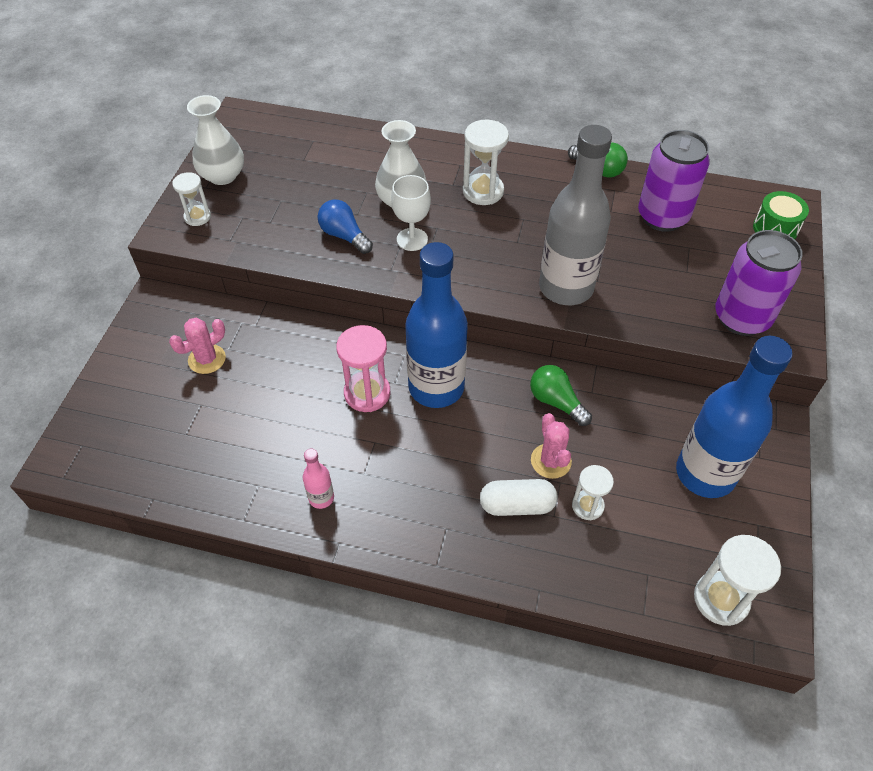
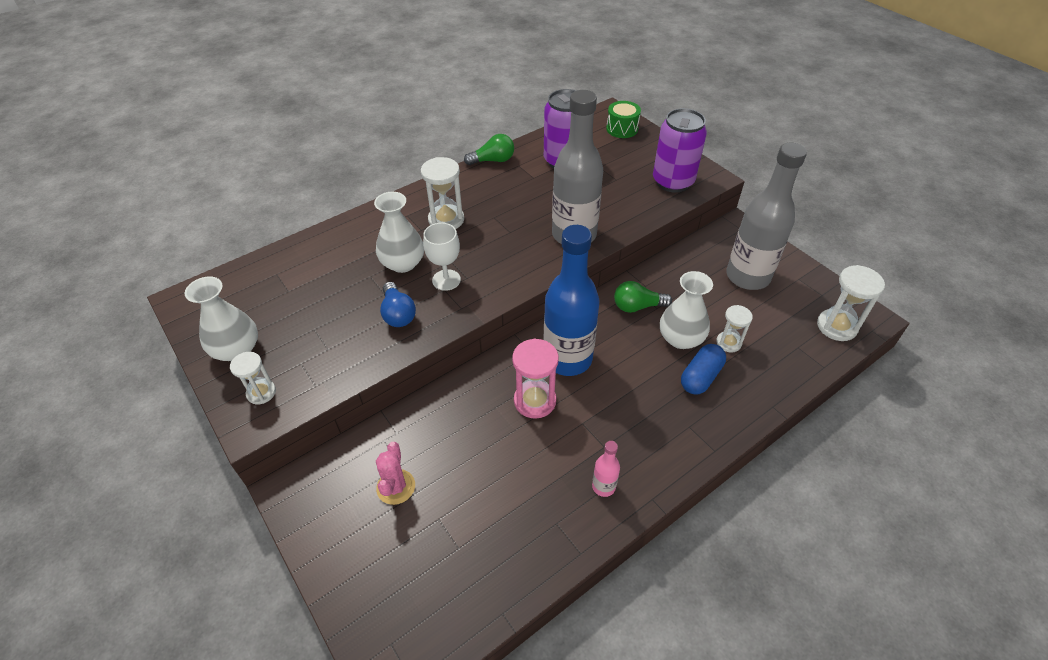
camera: 50 degrees left, 5 degrees down
(344, 236) = (398, 314): blue light bulb -> blue light bulb turned 105 degrees counterclockwise
(517, 505) = (700, 377): white capsule -> blue capsule
(551, 461) = (680, 338): pink cactus -> white vase
(705, 473) = (747, 276): blue bottle -> grey bottle

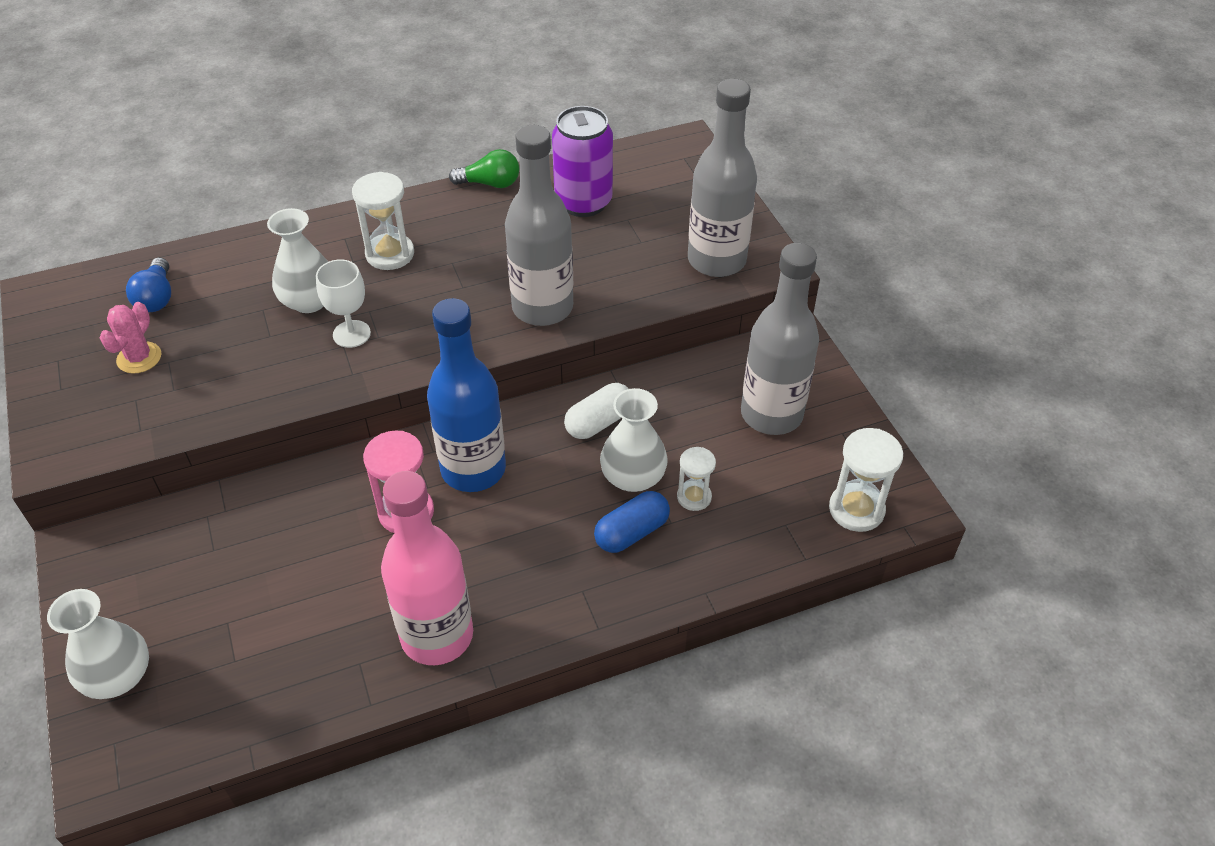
camera: 15 degrees right, 0 degrees up
(237, 349) = (72, 367): white vase -> white vase (118, 676)
(261, 392) = (77, 424): white hourglass -> none
(396, 487) = (196, 573): pink cactus -> pink cactus (139, 358)
(398, 314) = (273, 364): blue light bulb -> blue light bulb (157, 297)
(603, 486) = (437, 635): pink bottle -> pink bottle, size x2.39
(622, 129) = (689, 170): green drum -> none
(637, 306) = (599, 422): green light bulb -> white capsule
(673, 182) = (716, 260): purple can -> grey bottle

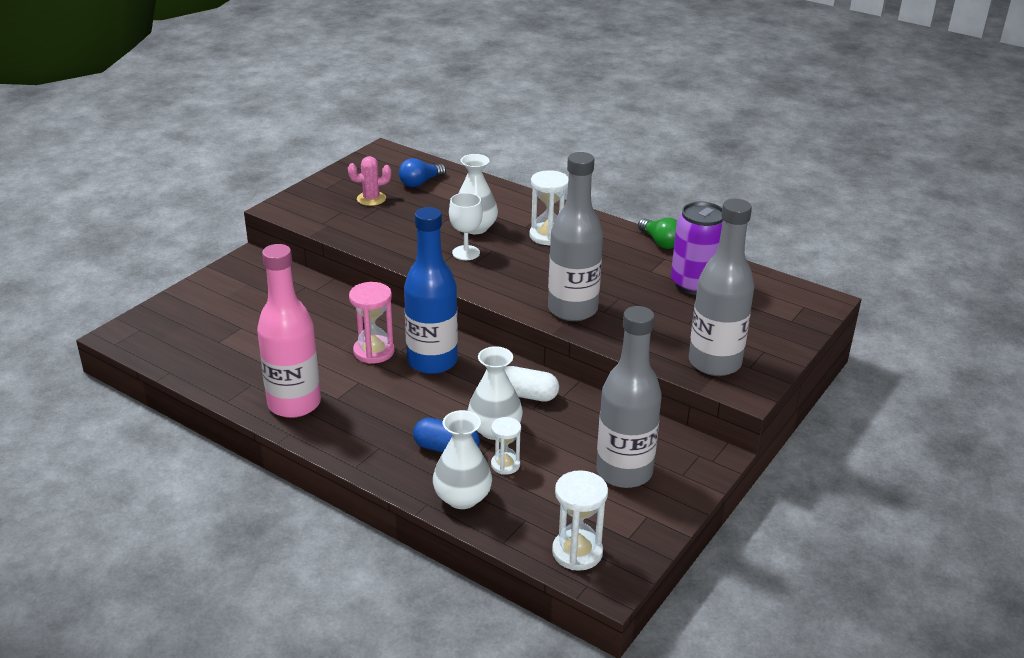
camera: 55 degrees right, 15 degrees down
(118, 676) = (180, 310): white vase -> white vase (462, 497)

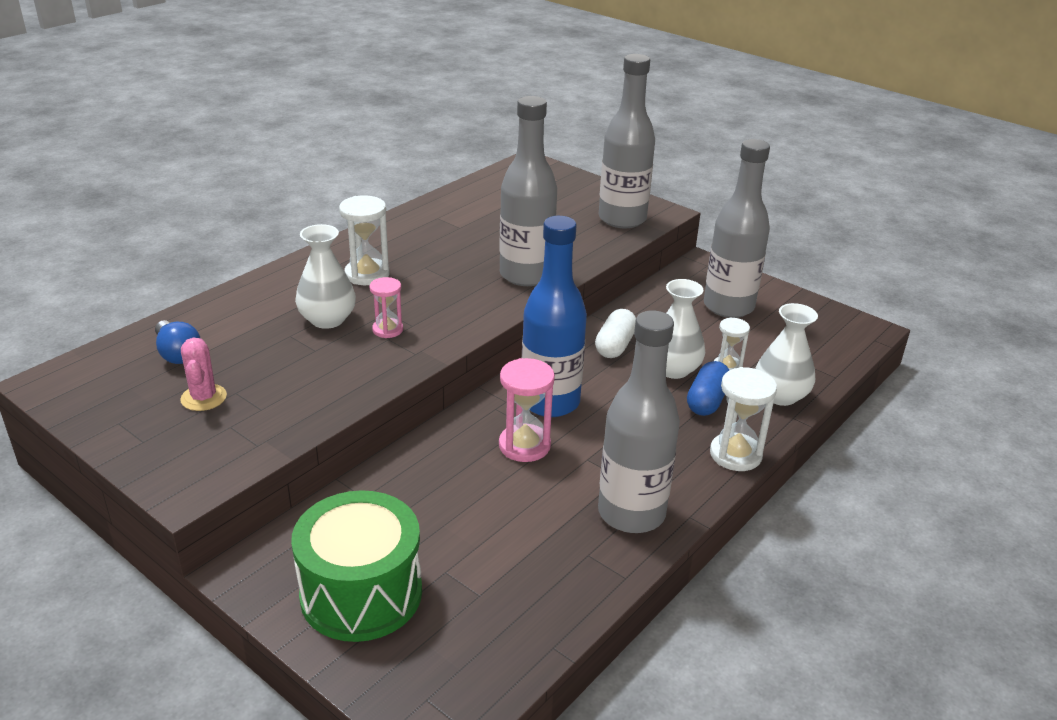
camera: 85 degrees left, 0 degrees up
(226, 299) = (361, 593): none -> green drum
(294, 404) = (631, 513): pink bottle -> grey bottle
(466, 253) = (387, 330): white goblet -> pink hourglass
(577, 552) = (837, 340): white hourglass -> white hourglass (735, 454)
(660, 242) = (405, 215): green light bulb -> none
(694, 284) = (490, 210): purple can -> none

